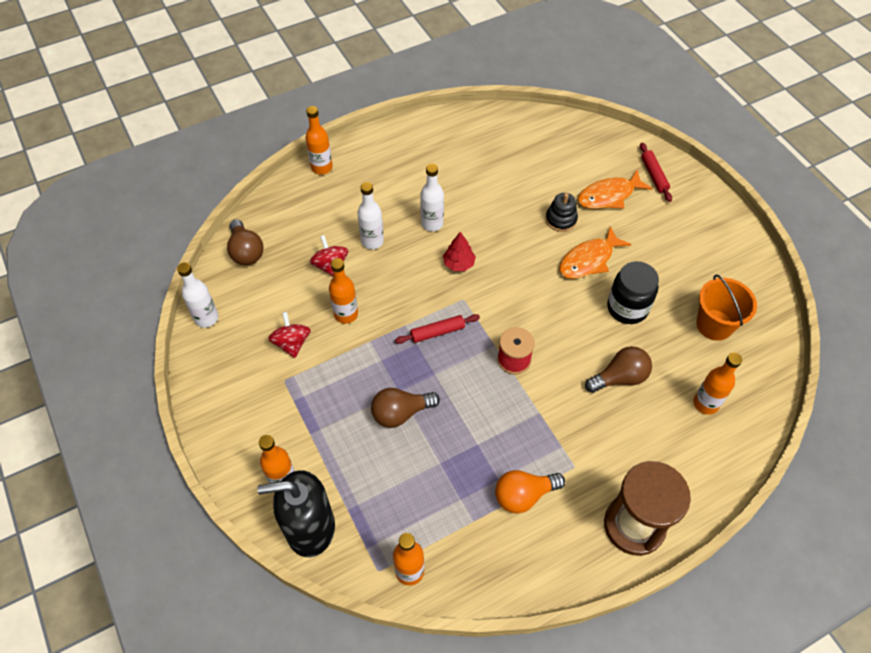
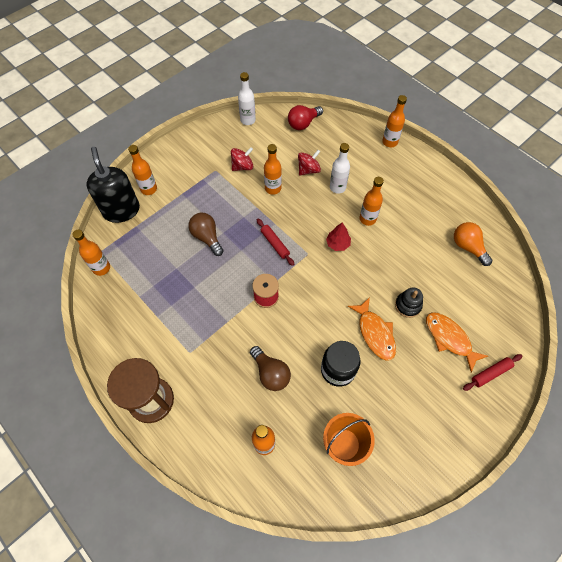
camera: 75 degrees right, 5 degrees up
(246, 251) = (303, 123): brown light bulb -> red light bulb
(432, 223) = (367, 219): white bottle -> orange bottle
(524, 495) = (162, 323): orange light bulb -> orange light bulb (468, 247)
(589, 260) = (375, 333): orange fish -> orange fish turned 150 degrees counterclockwise

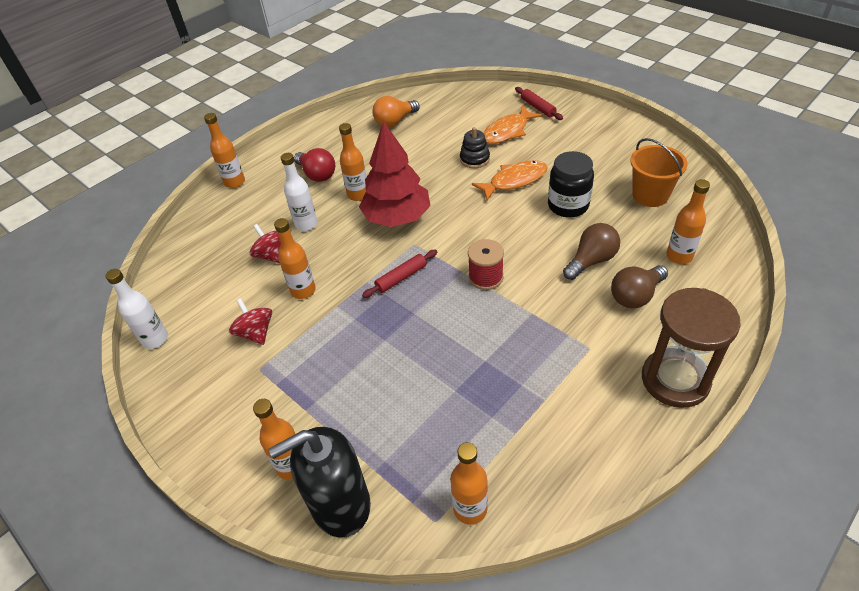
camera: 90 degrees left, 15 degrees down
(207, 237) = (395, 358): brown light bulb -> brown light bulb (635, 296)
(303, 123) = (180, 269): red light bulb -> red light bulb (317, 174)
(337, 244) = (397, 218): red tree -> red tree, size x2.16

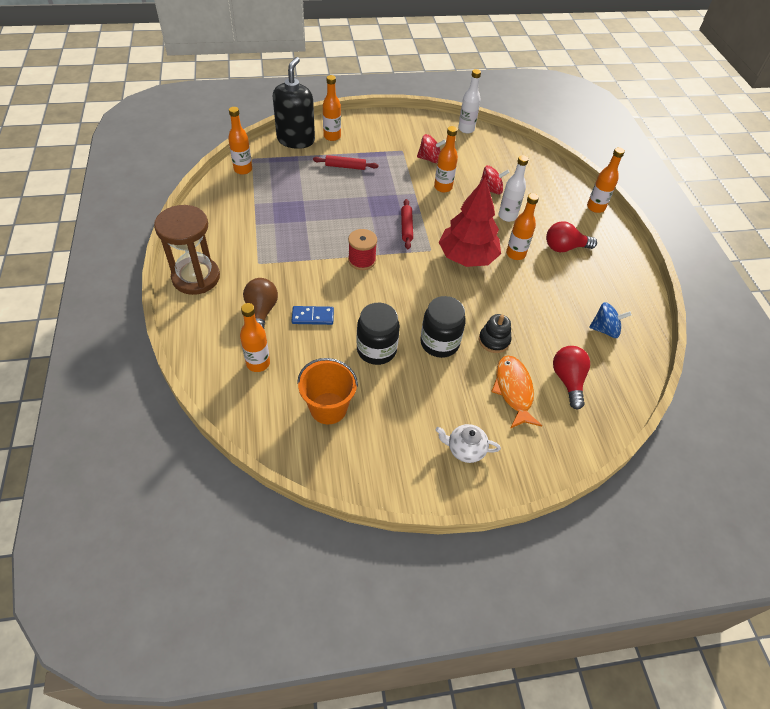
camera: 120 degrees right, 5 degrees up
(395, 121) = (604, 329): orange light bulb -> blue spinning top
(466, 116) = (568, 380): none -> red light bulb
(514, 181) = (439, 343): orange fish -> black jar
(538, 107) = (532, 444): red rolling pin -> red rolling pin (345, 166)
(582, 127) = (465, 449): none -> white teapot
(591, 261) = (313, 316): brown light bulb -> blue domino

